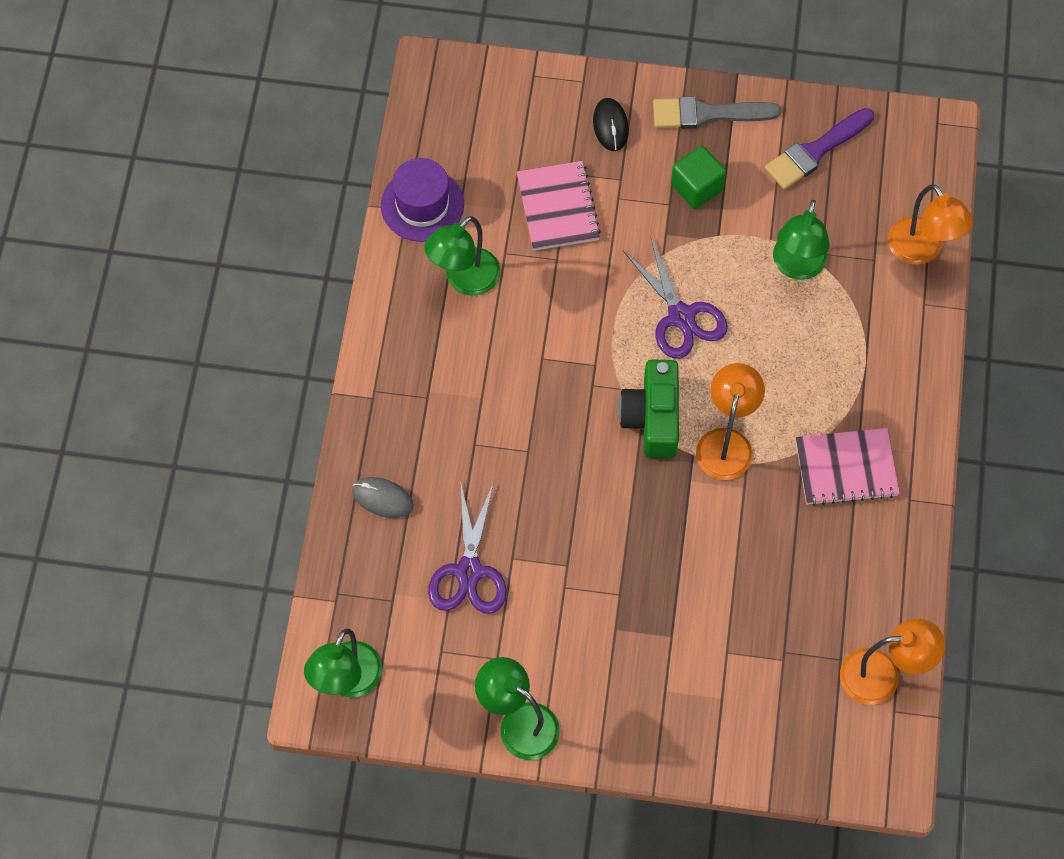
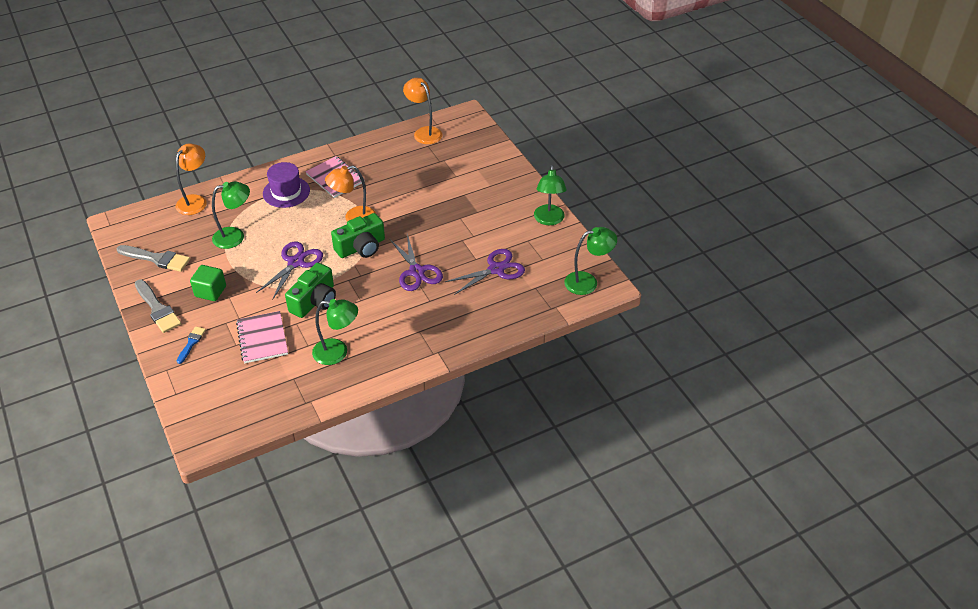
camera: 125 degrees left, 20 degrees down
(382, 498) = (488, 318): grey mouse -> none
(422, 205) = (302, 396): purple hat -> purple hat (286, 192)
(544, 461) = (416, 272): none -> purple scissors
(558, 207) = (262, 338): pink notebook -> pink notebook turned 60 degrees counterclockwise
(583, 301) = (314, 301): none -> green camera
(610, 126) = (191, 343): black mouse -> blue brush
(815, 151) = (157, 259): purple brush -> grey brush

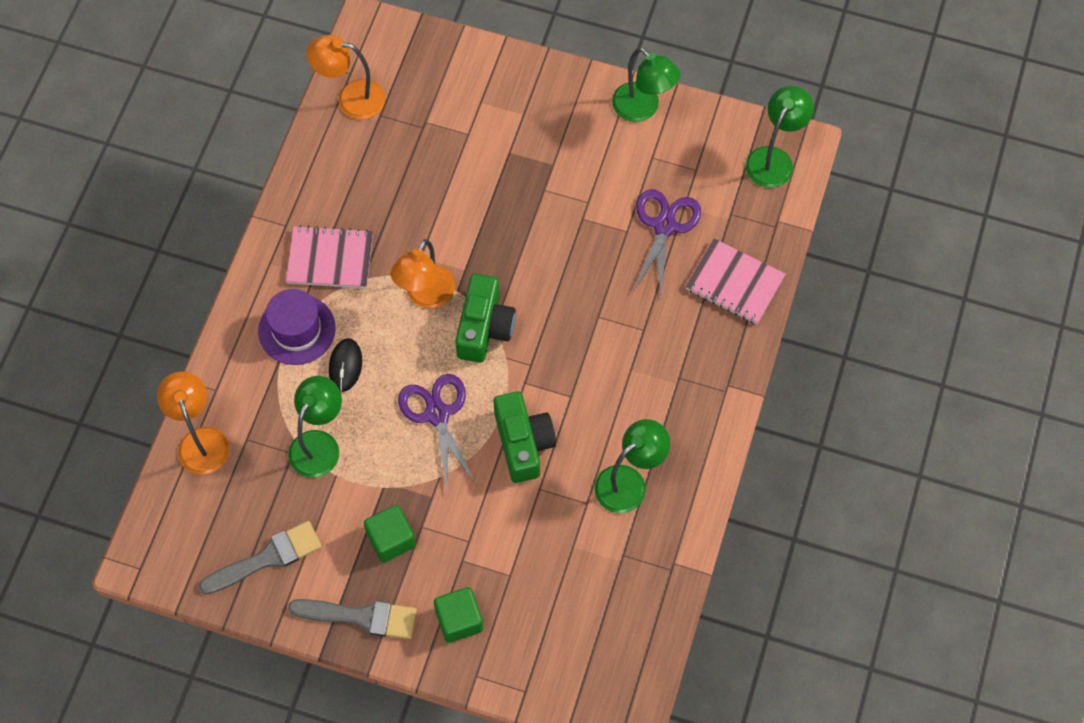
camera: 45 degrees left, 20 degrees up
(191, 343) = (459, 620): blue brush -> green cube
(262, 338) = (528, 541): pink notebook -> pink notebook (735, 283)
(286, 218) = (345, 366): none -> black mouse
(416, 272) = (585, 305): purple scissors -> none

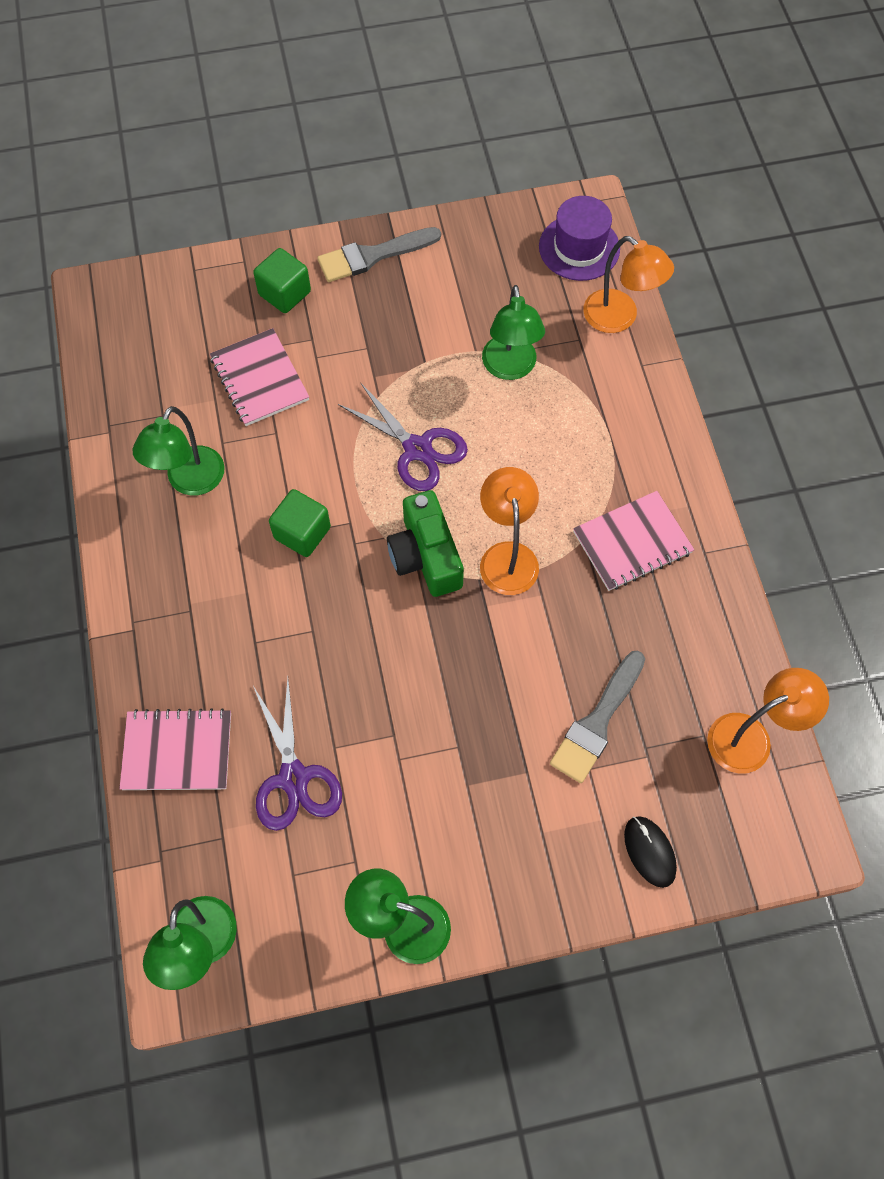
camera: 150 degrees right, 0 degrees up
(267, 558) = (486, 259): grey brush -> grey brush (597, 722)
(297, 329) = (610, 456): purple hat -> purple hat (579, 248)
(345, 366) = (538, 447): black mouse -> black mouse (649, 852)
(391, 539) = (387, 324): green cube -> green cube (302, 533)
(523, 443) = (316, 465): green camera -> none
(526, 545) = (259, 379): none -> pink notebook

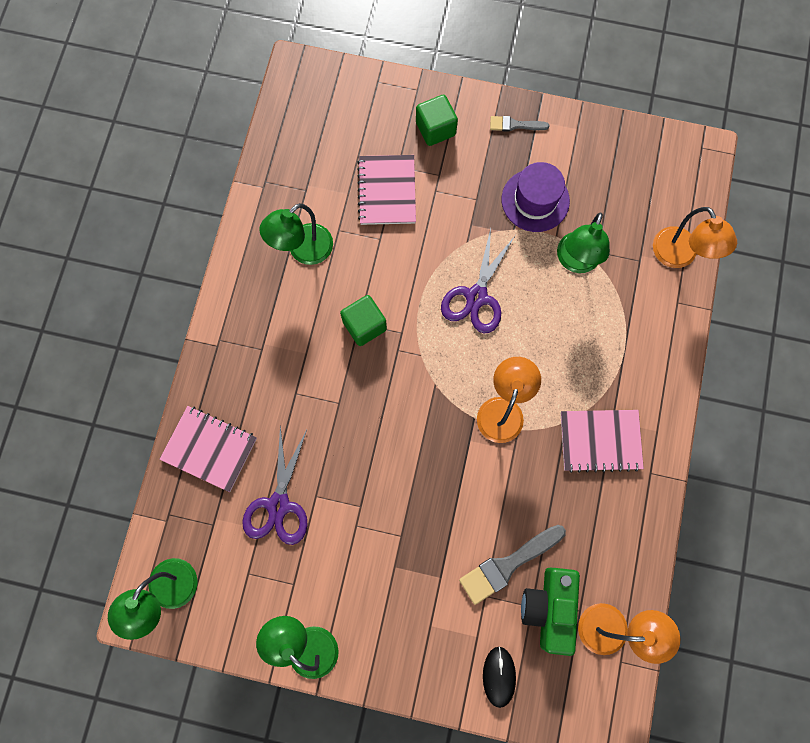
camera: 25 degrees right, 10 degrees up
(373, 255) = (515, 125): grey brush -> grey brush, size x0.57
(417, 449) = (476, 297): purple scissors -> purple scissors turned 45 degrees clockwise
(426, 556) = (444, 383): green camera -> green camera (549, 608)
(579, 248) = (676, 184): purple hat -> purple hat (535, 200)

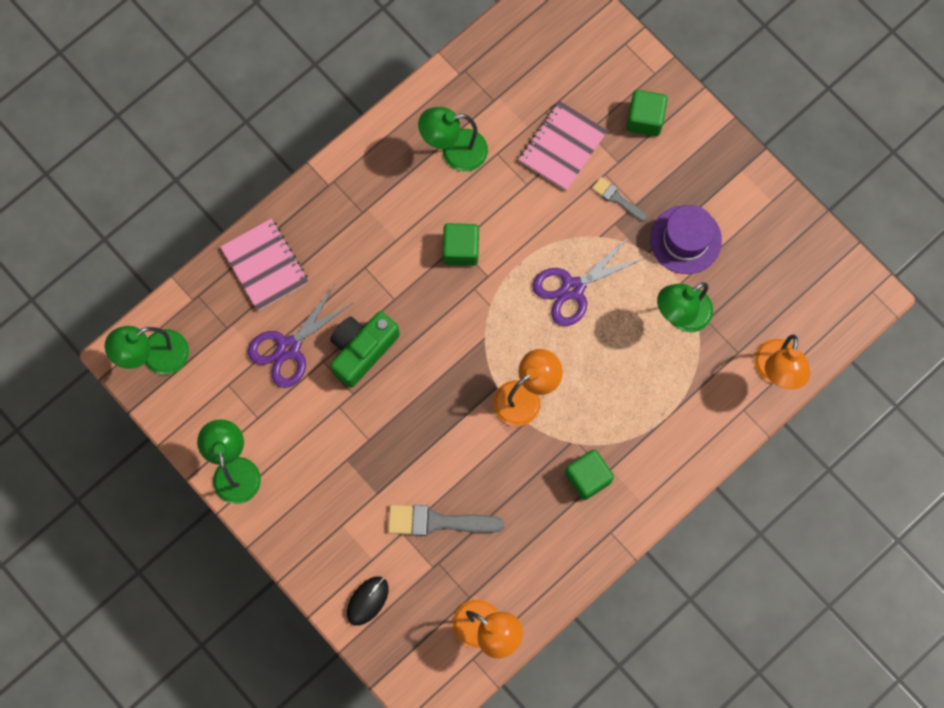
camera: 35 degrees right, 0 degrees up
(515, 125) = (718, 161): grey brush -> grey brush (617, 198)
(549, 608) = (446, 578): green camera -> green camera (362, 350)
(600, 441) = (587, 477): pink notebook -> green cube

